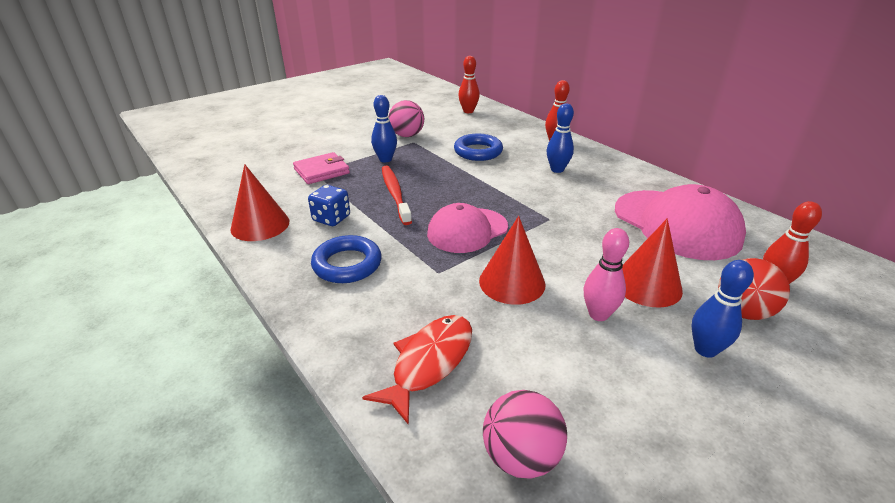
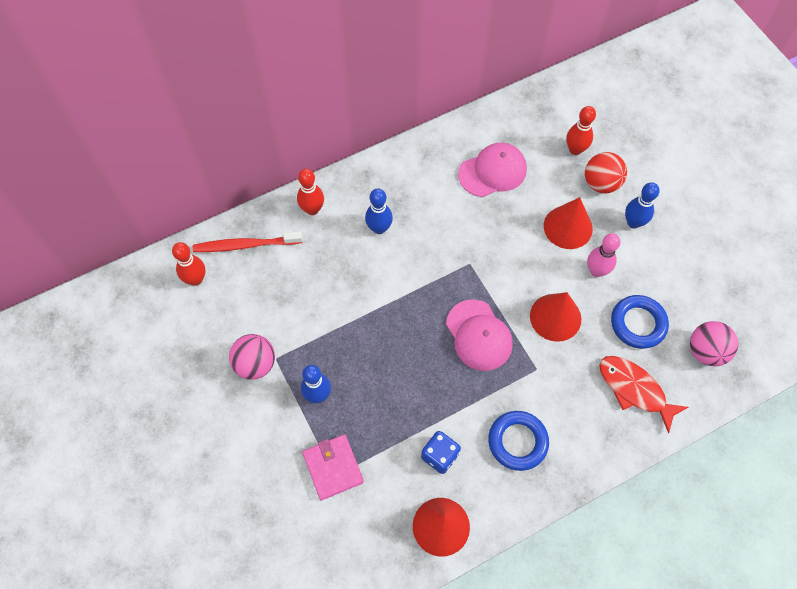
camera: 80 degrees left, 30 degrees up
(395, 194) = (401, 391): red toothbrush -> red toothbrush (245, 245)
(478, 151) = (320, 293): blue ring -> blue ring (638, 323)
(676, 224) = (492, 171): pink cap -> pink cap, size x0.66

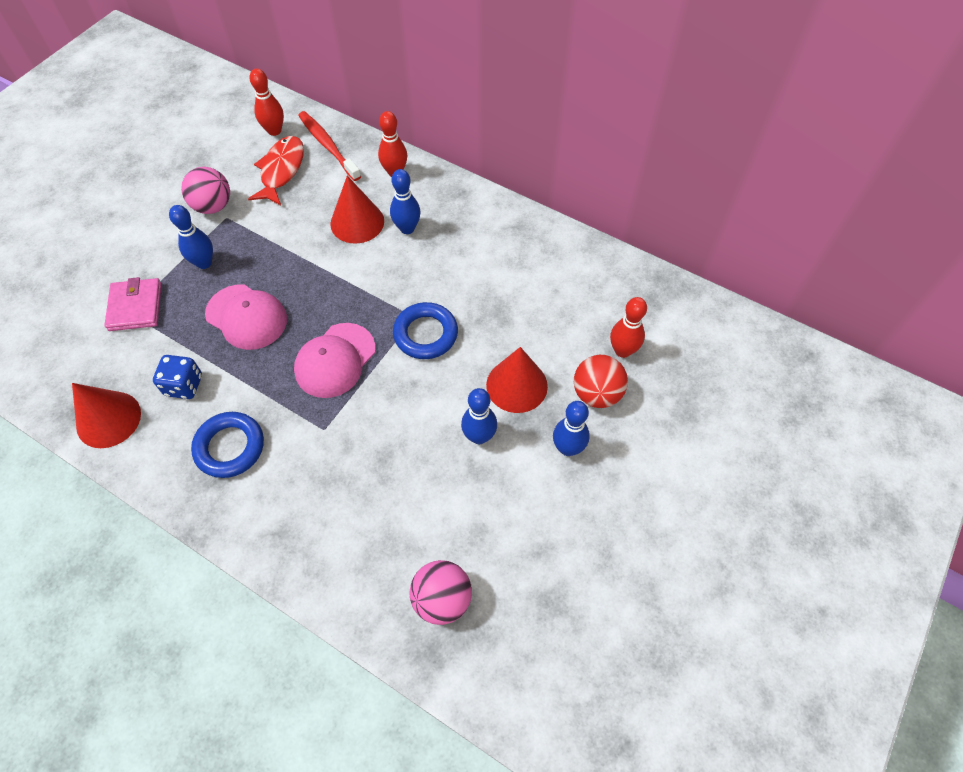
camera: 60 degrees right, 5 degrees down
(333, 467) = (135, 307): pink wallet -> pink wallet turned 45 degrees counterclockwise
(492, 171) = (537, 289): pink cap -> pink cap (246, 317)
(555, 317) = (396, 420): red cone -> red cone (357, 222)
(596, 271) = (479, 436): pink bowling pin -> blue bowling pin
(634, 390) = (348, 538): red fish -> red fish (281, 170)
(638, 323) = (436, 507): blue ring -> blue ring (425, 334)

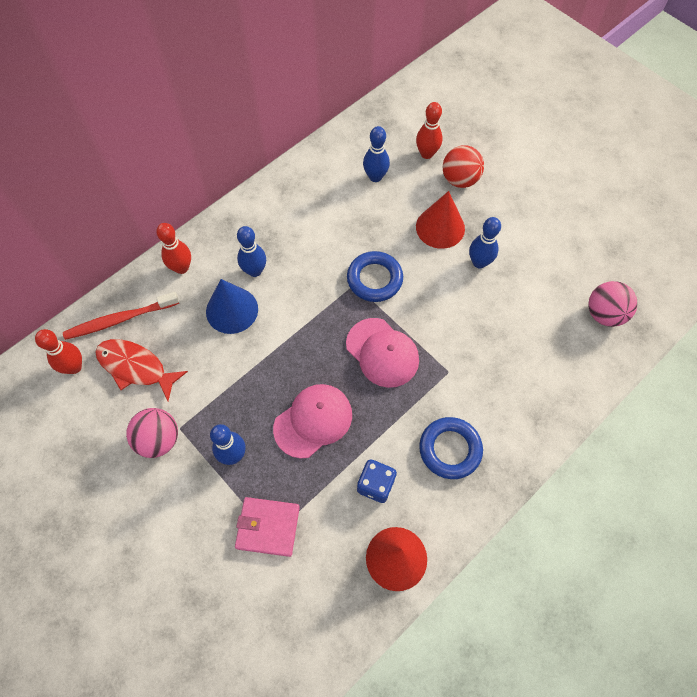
camera: 75 degrees left, 5 degrees up
(357, 222) = (232, 310): red cone -> blue cone
(568, 448) = (500, 209): blue bowling pin -> blue bowling pin (375, 177)

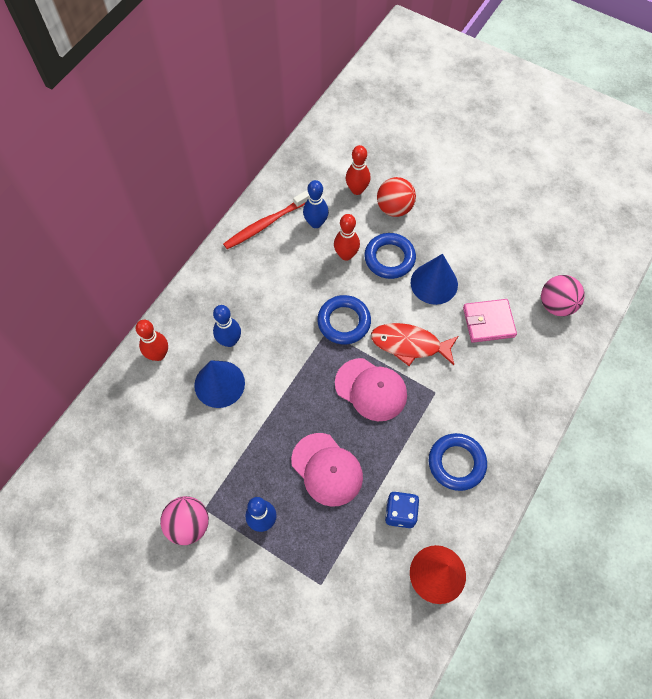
camera: 15 degrees left, 0 degrees up
(74, 367) = (84, 477): red bowling pin -> red bowling pin (346, 255)
(119, 319) = (114, 420): red toothbrush -> red toothbrush (265, 224)
(136, 367) = (145, 462): red fish -> red fish (409, 345)
(268, 527) = (315, 578): pink wallet -> pink wallet (488, 322)
(313, 421) = (327, 469): pink cap -> pink cap turned 105 degrees clockwise
(440, 227) = (389, 258): red cone -> blue ring
(479, 262) = (434, 283): blue bowling pin -> blue cone

